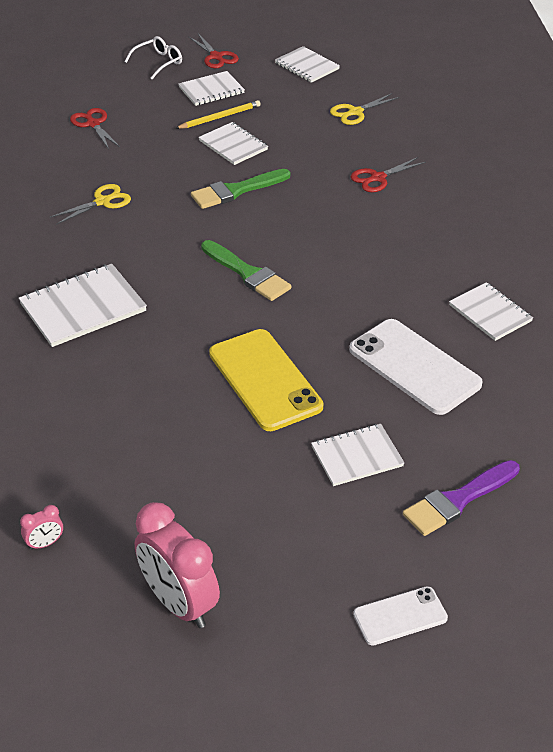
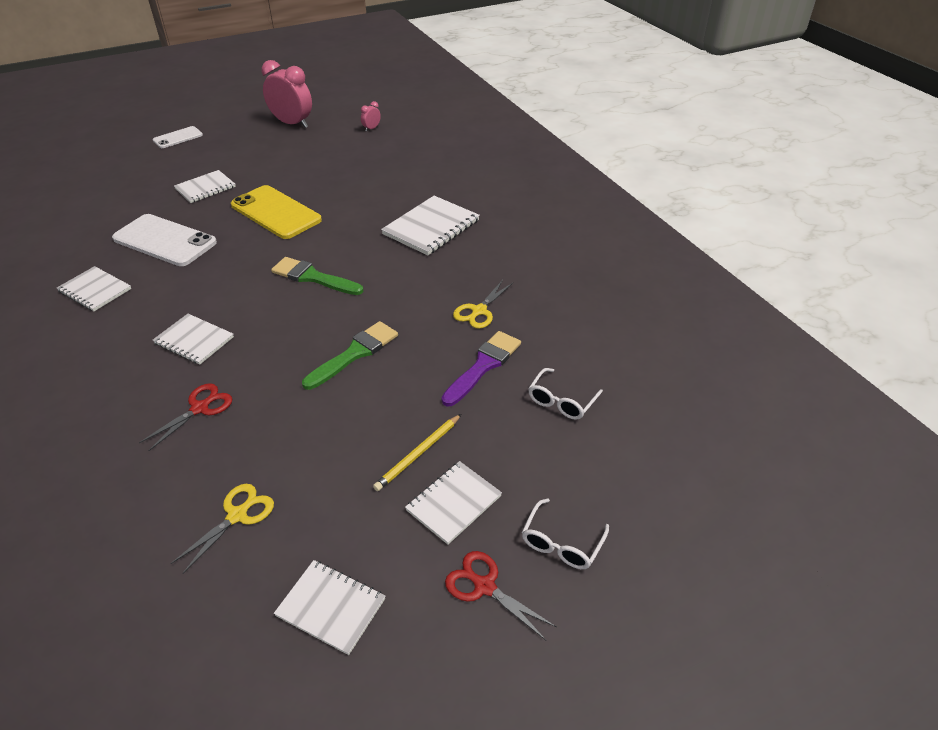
camera: 160 degrees right, 0 degrees up
(93, 124) = (561, 401): red scissors -> white glasses
(233, 145) = (382, 413): white notebook -> white notebook (194, 340)
(458, 500) = (141, 181): purple brush -> purple brush (483, 366)

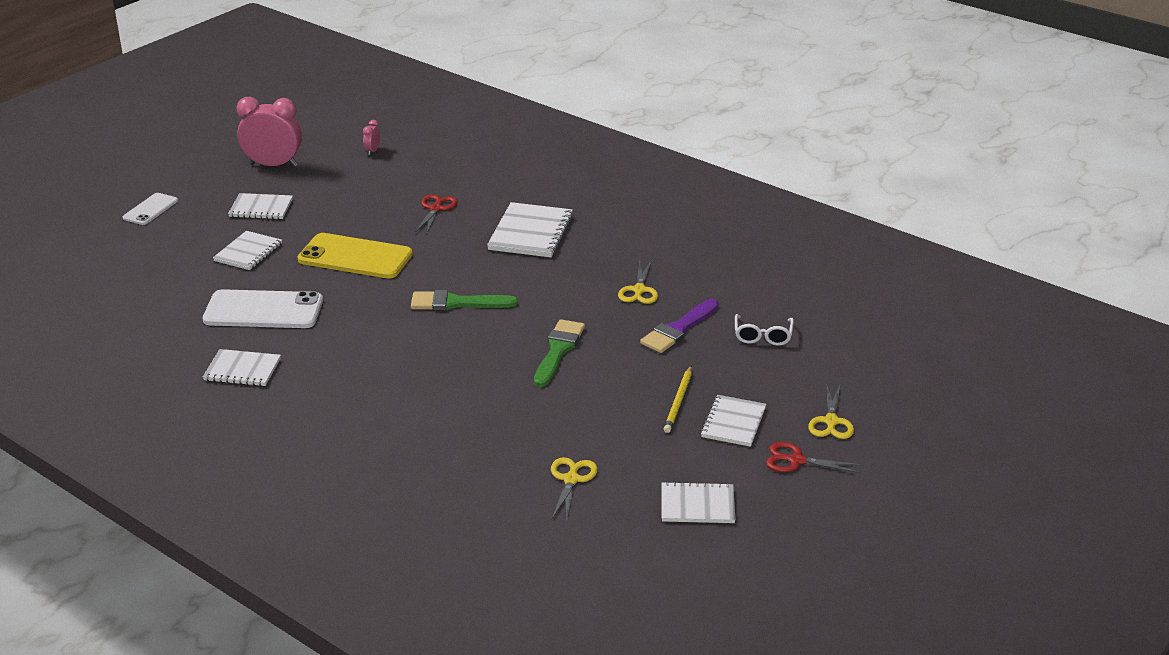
camera: 25 degrees left, 10 degrees down
(194, 340) = (396, 381): white notebook -> white notebook (261, 208)
(200, 408) = (460, 425): red scissors -> red scissors (436, 209)
(483, 366) = (678, 329): purple brush -> purple brush turned 150 degrees counterclockwise
(561, 543) = (831, 421): white glasses -> yellow scissors

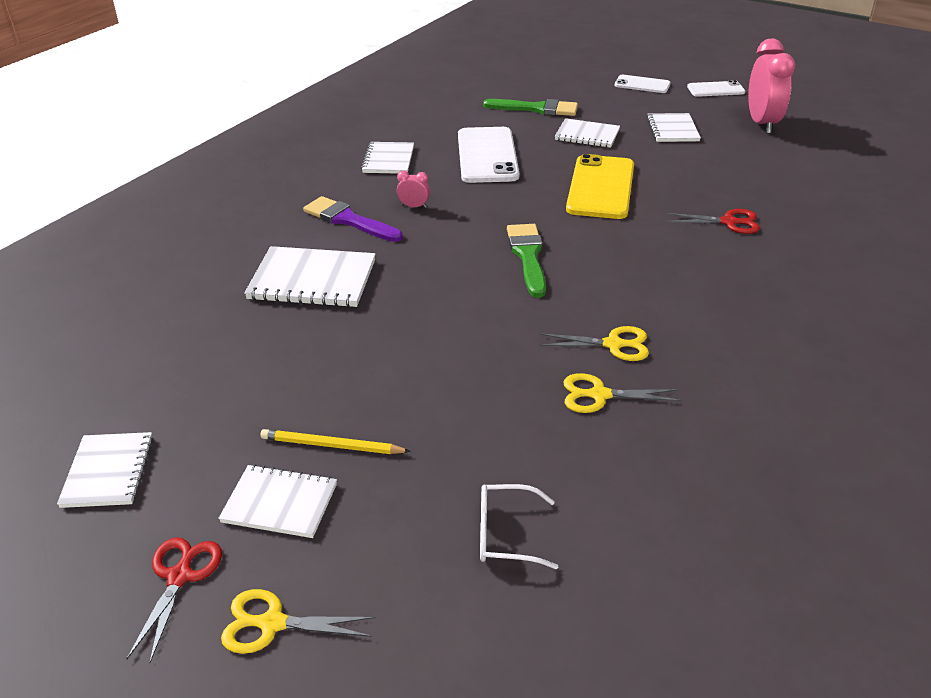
camera: 85 degrees right, 5 degrees up
(188, 174) = (715, 89): none -> white phone
(372, 151) = (835, 170): pink clock -> pink clock (414, 206)
(531, 232) = (708, 293): white notebook -> white notebook (312, 280)
(558, 350) = (441, 335): green brush -> green brush (536, 109)
(571, 479) = (183, 364): yellow scissors -> yellow scissors (613, 344)
(678, 329) = (507, 438): purple brush -> purple brush (349, 220)

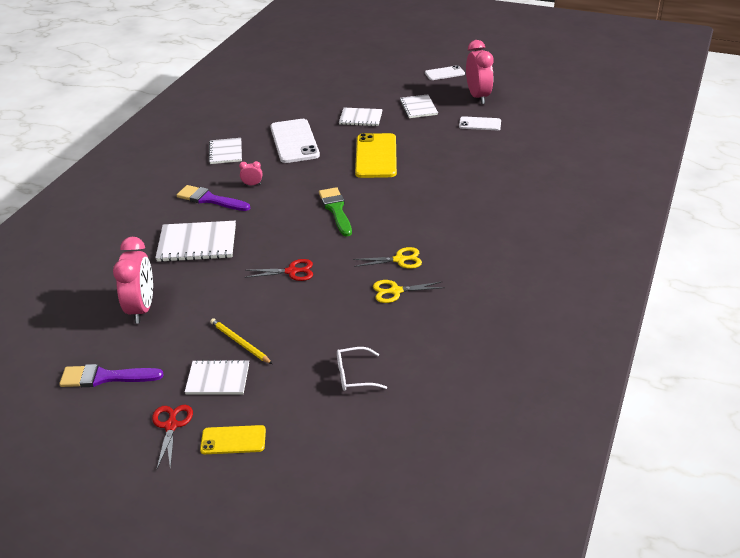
camera: 10 degrees left, 0 degrees up
(108, 471) = (105, 377): white notebook -> purple brush
(201, 367) = (141, 309): none -> pink clock
(272, 623) = (233, 440): yellow scissors -> yellow phone
(332, 446) = (240, 343): yellow pencil -> yellow pencil turned 45 degrees clockwise
(536, 109) = (322, 101): green brush -> none
(642, 84) = (393, 74): white phone -> white phone (480, 124)
(728, 222) = (462, 171): red scissors -> red scissors (291, 271)

